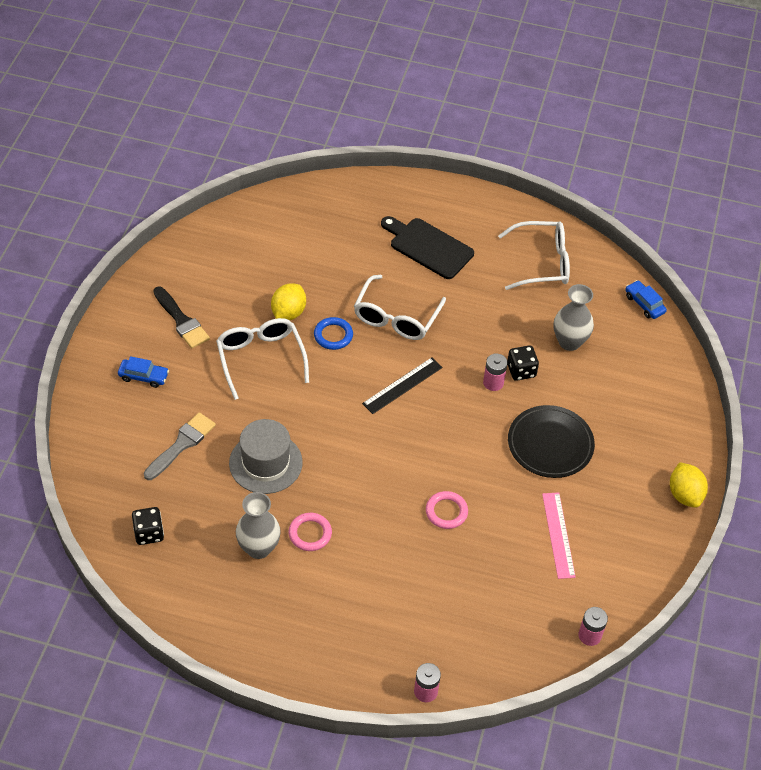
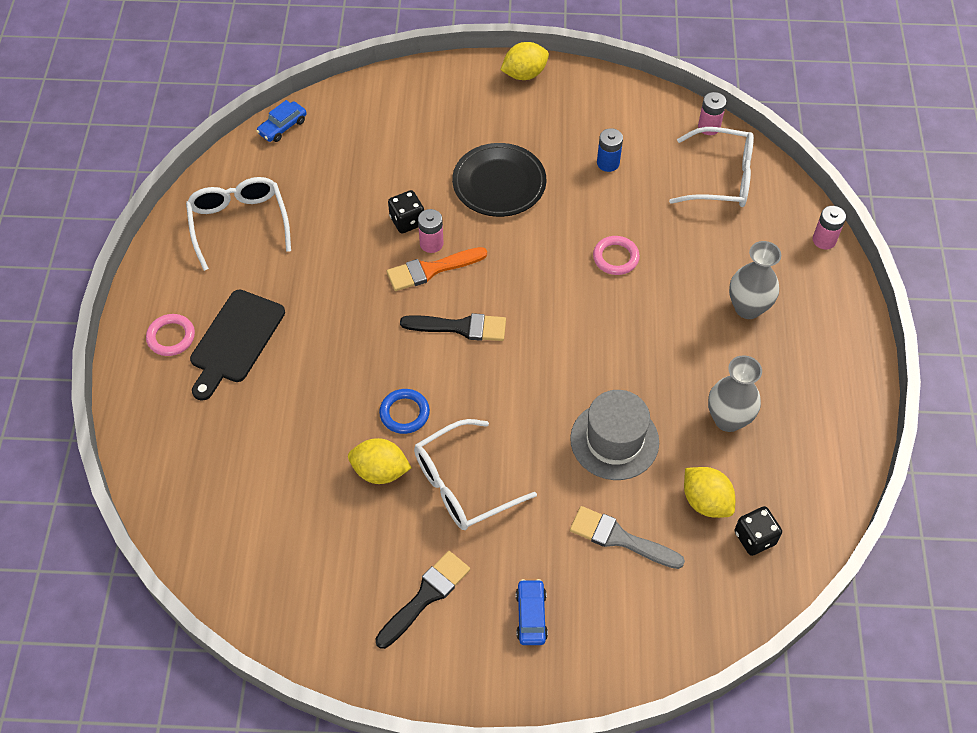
camera: 100 degrees left, 5 degrees up
(191, 509) = (706, 501): none -> yellow lemon
(310, 533) = (690, 374): pink ring -> pink ring (171, 337)
(396, 318) = (359, 353): white glasses -> white glasses (722, 178)
(402, 385) = (460, 327): black ruler -> black brush
(465, 377) = (431, 270): none -> orange brush
(558, 535) = (608, 163): pink ruler -> blue battery
(569, 342) = (354, 184): grey vase -> grey vase (748, 308)

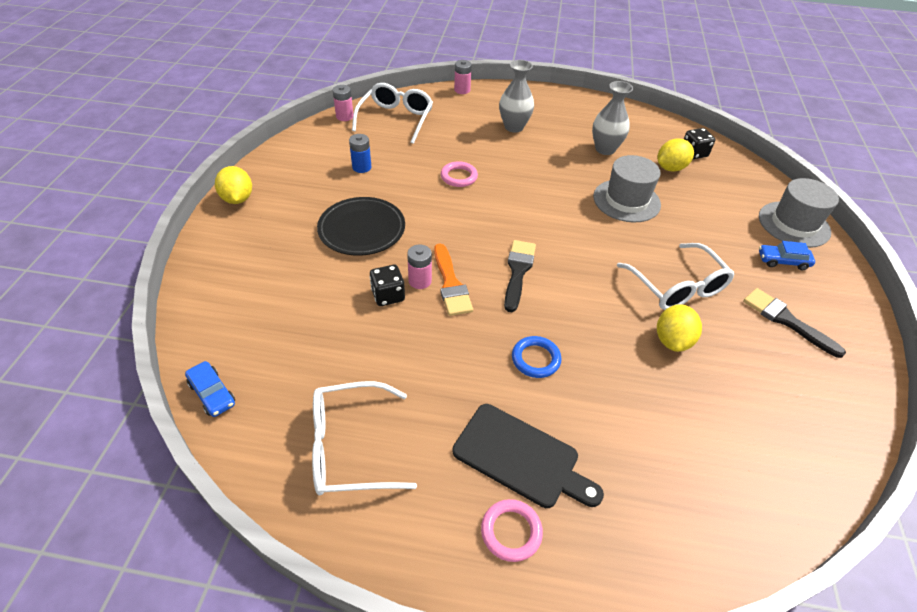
camera: 85 degrees left, 10 degrees down
(404, 413) = (609, 318): blue ring -> blue ring (535, 359)
(613, 648) = (794, 224): none -> grey hat
(620, 538) = (707, 209): grey brush -> none

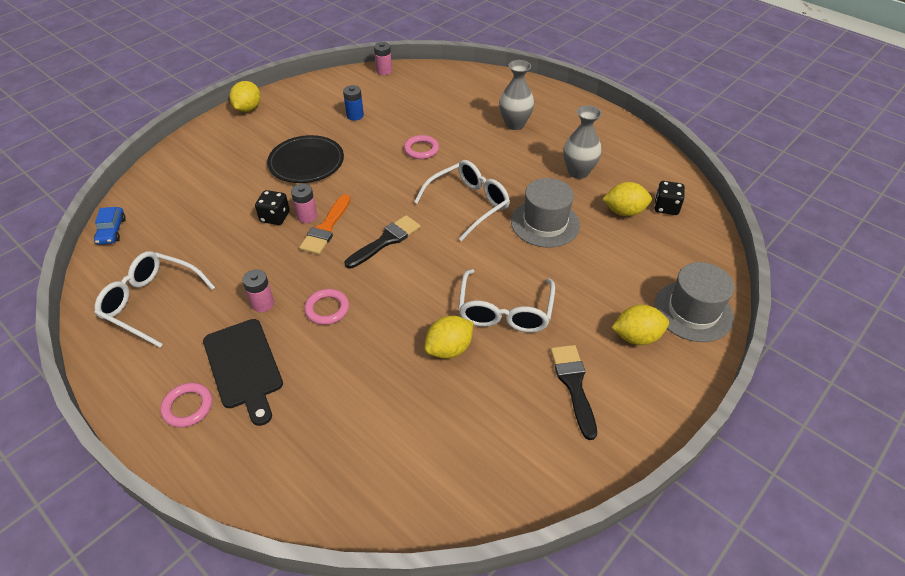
camera: 35 degrees right, 0 degrees up
(396, 119) = (422, 85): white glasses -> white glasses (469, 204)
(462, 90) = (504, 78): pink battery -> pink battery (263, 304)
(535, 359) = (327, 309): blue ring -> pink ring
(782, 261) = (636, 337): blue car -> yellow lemon

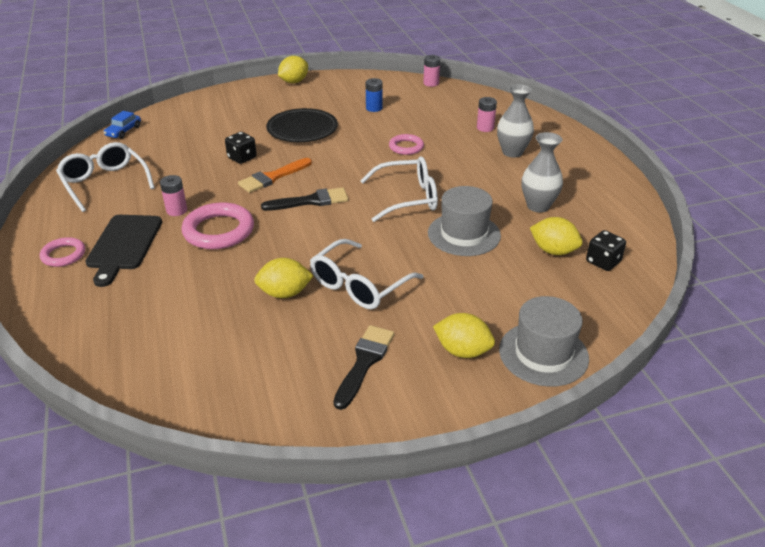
camera: 30 degrees right, 10 degrees down
(307, 216) = (266, 165): pink battery -> pink battery (485, 128)
(327, 309) = (219, 231): pink ring -> pink ring, size x1.72

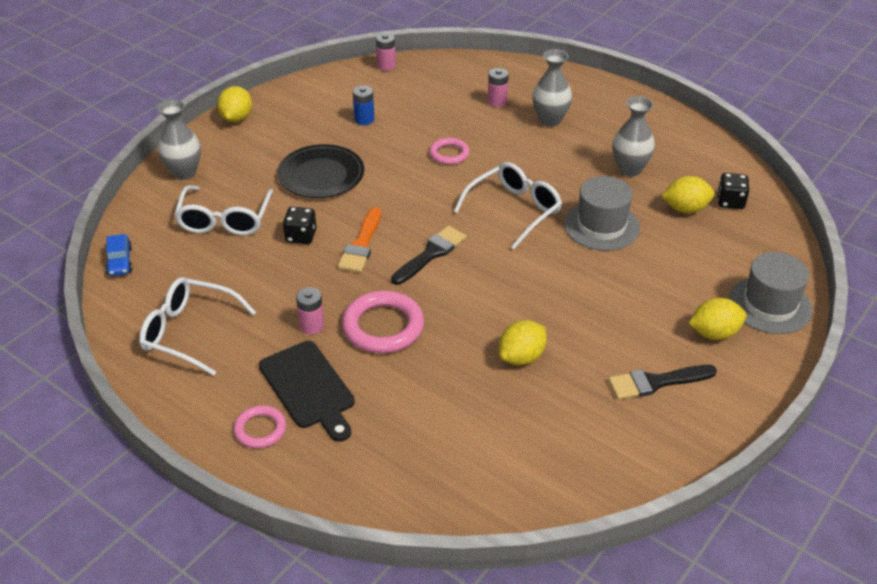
camera: 35 degrees left, 5 degrees up
(223, 99) = (184, 172): none -> grey vase
(359, 285) = (573, 317): white glasses -> white glasses (224, 220)
(364, 362) = (656, 382): black brush -> black brush turned 90 degrees counterclockwise

